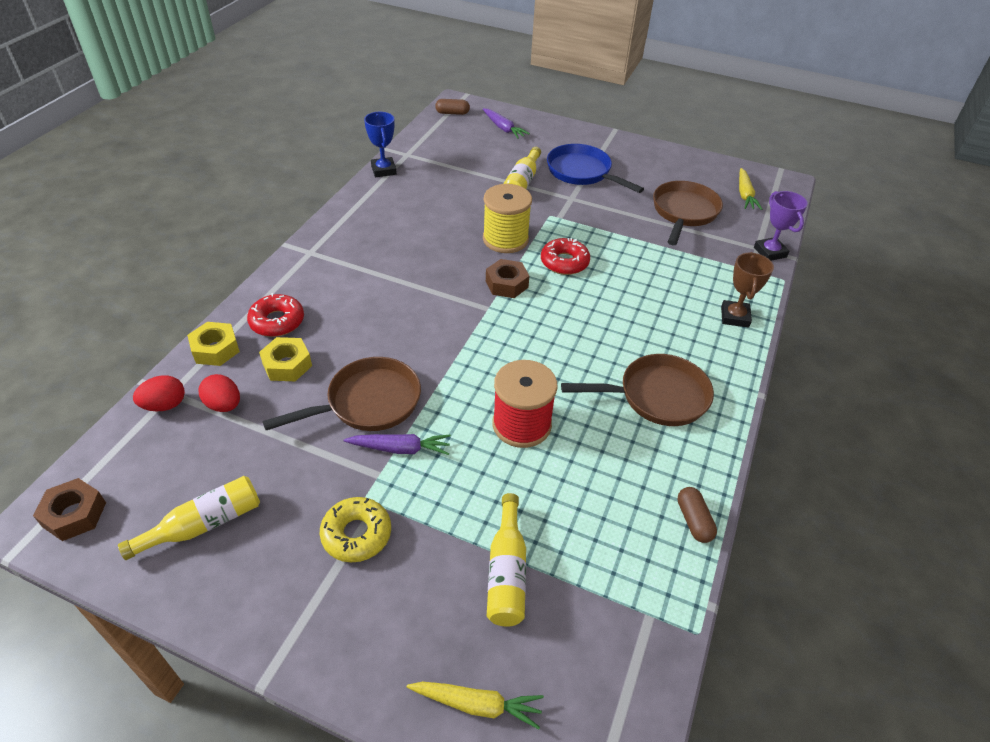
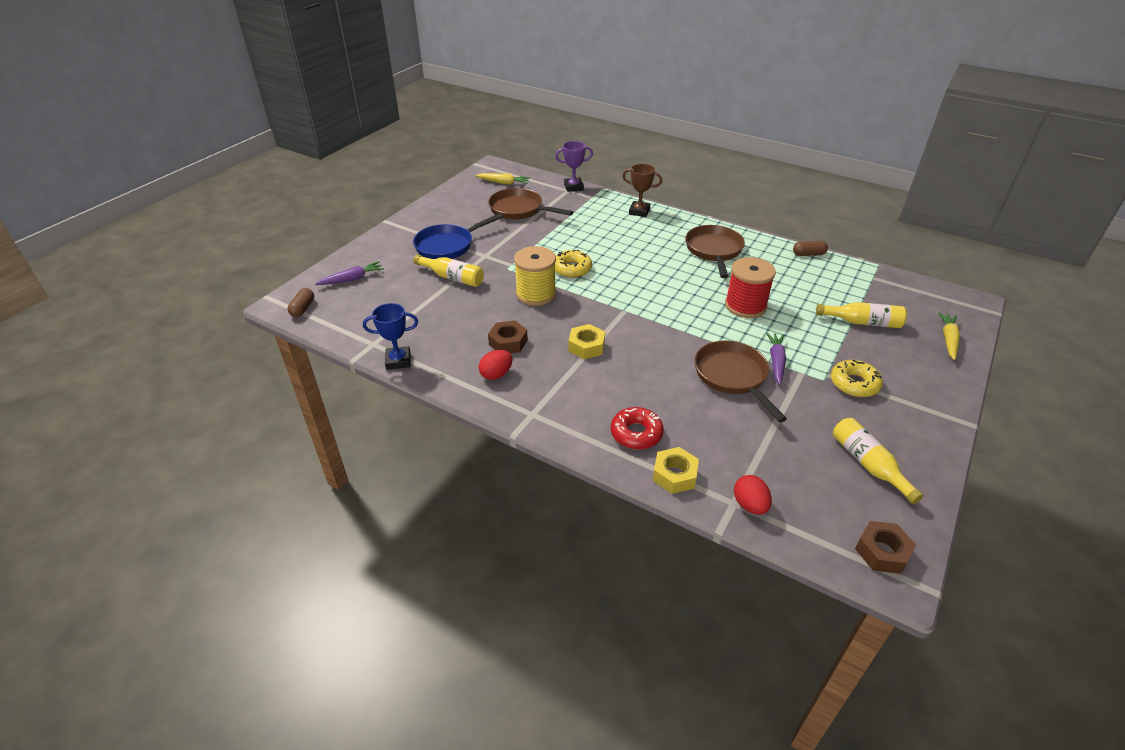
camera: 80 degrees left, 5 degrees down
(224, 405) = (745, 463): red egg -> red egg (496, 374)
(287, 365) = (693, 424): yellow nut -> yellow nut (586, 346)
(506, 284) = (595, 299): brown nut -> brown nut (508, 342)
(564, 262) = (572, 269): red donut -> yellow donut

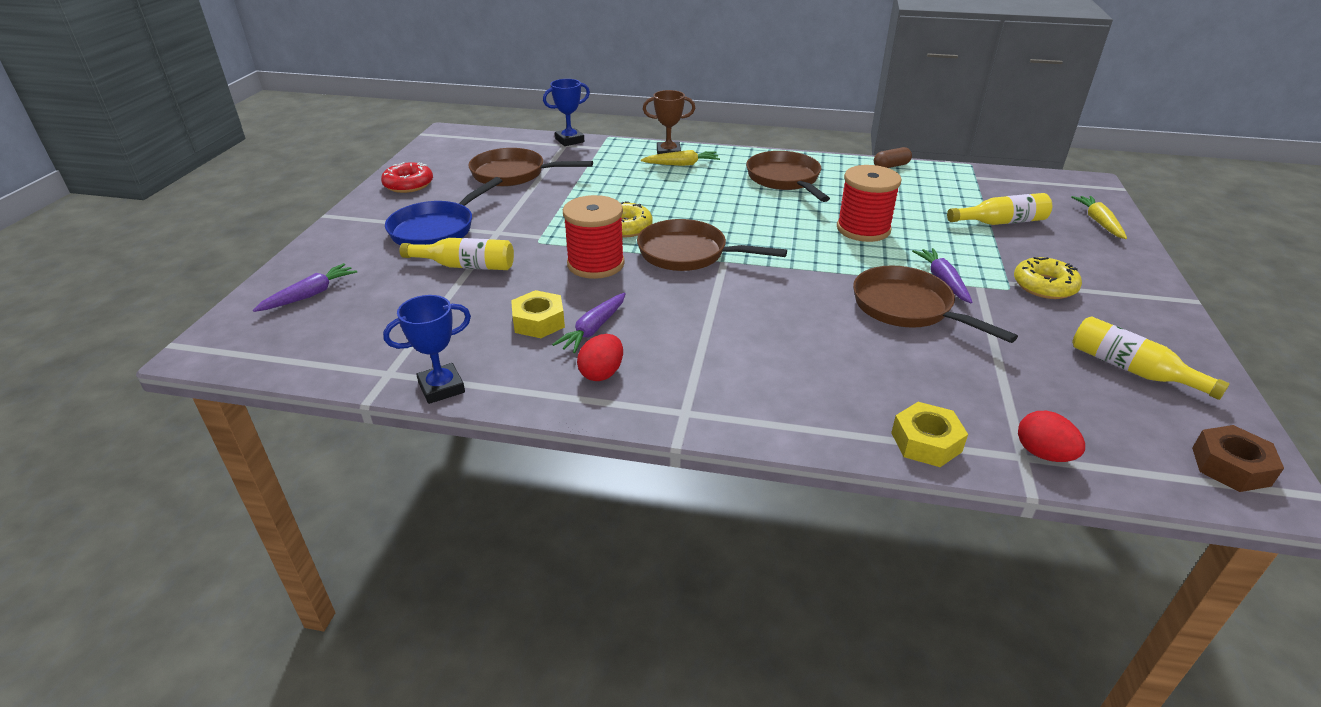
camera: 20 degrees left, 5 degrees down
(303, 308) = (245, 349): brown capsule -> none
(503, 183) = (474, 148): yellow carrot -> yellow carrot (681, 164)
(508, 342) = (593, 329): brown nut -> purple carrot
(536, 294) = (595, 264): yellow spool -> red spool
(573, 187) = (569, 140): purple trophy -> blue trophy
(586, 346) = (703, 312): yellow nut -> yellow nut (538, 322)
(603, 299) = (688, 254): none -> brown pan
(636, 433) = (840, 402): red donut -> red donut (408, 184)

